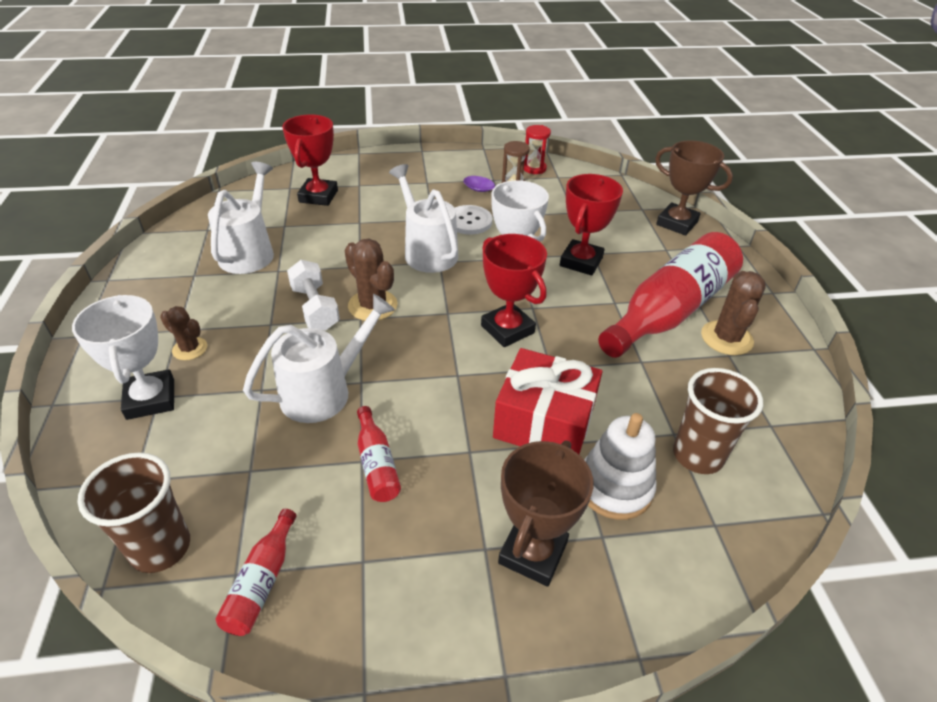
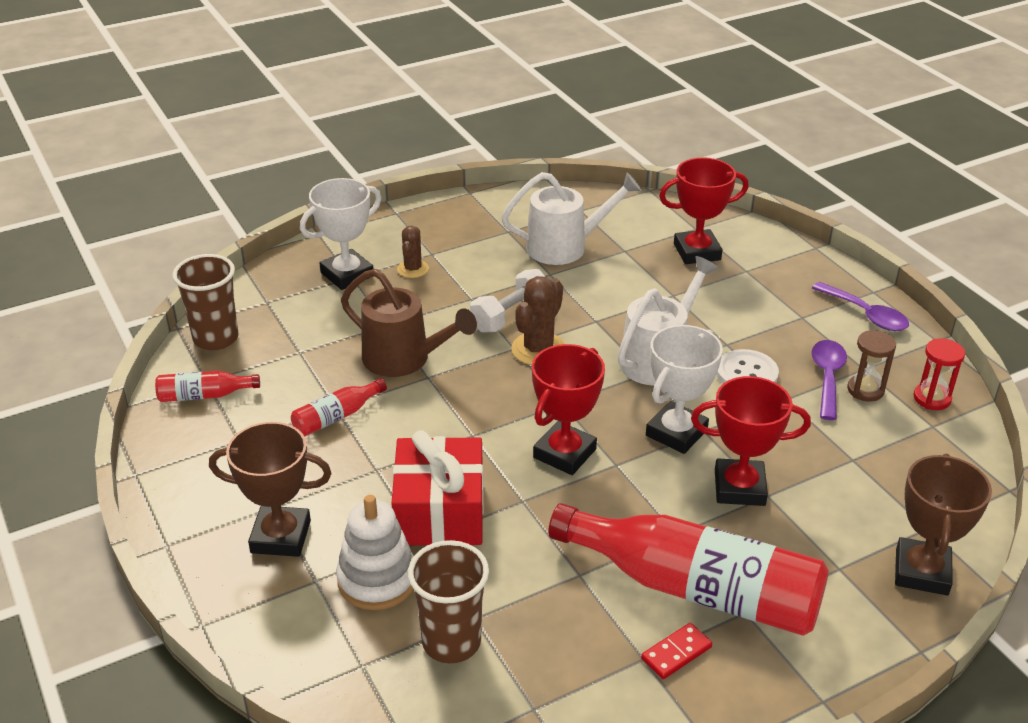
camera: 70 degrees right, 5 degrees down
(325, 391) = (405, 359): white watering can -> brown watering can
(442, 161) = (865, 314): none -> purple spoon
(726, 338) = (676, 653): brown cactus -> red domino

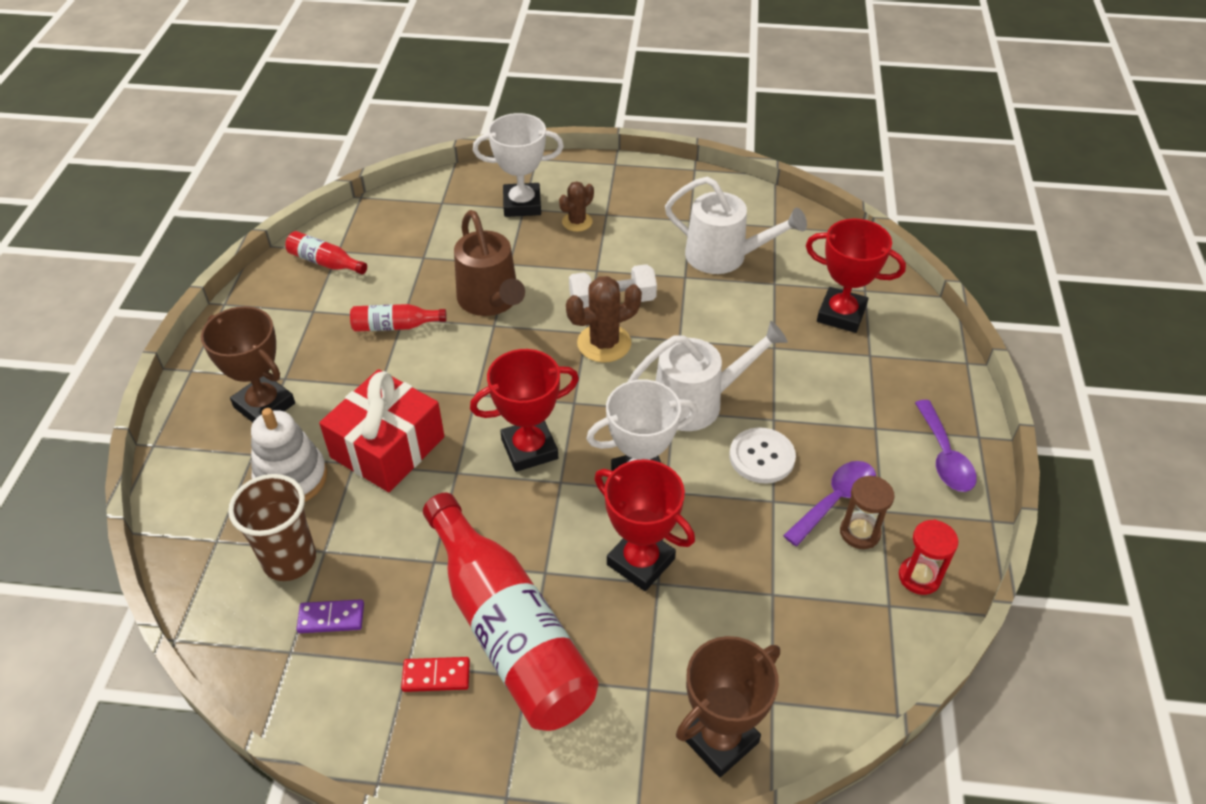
camera: 35 degrees right, 10 degrees up
(216, 338) = (377, 218): brown cup -> none
(541, 663) = (331, 618): none -> purple domino

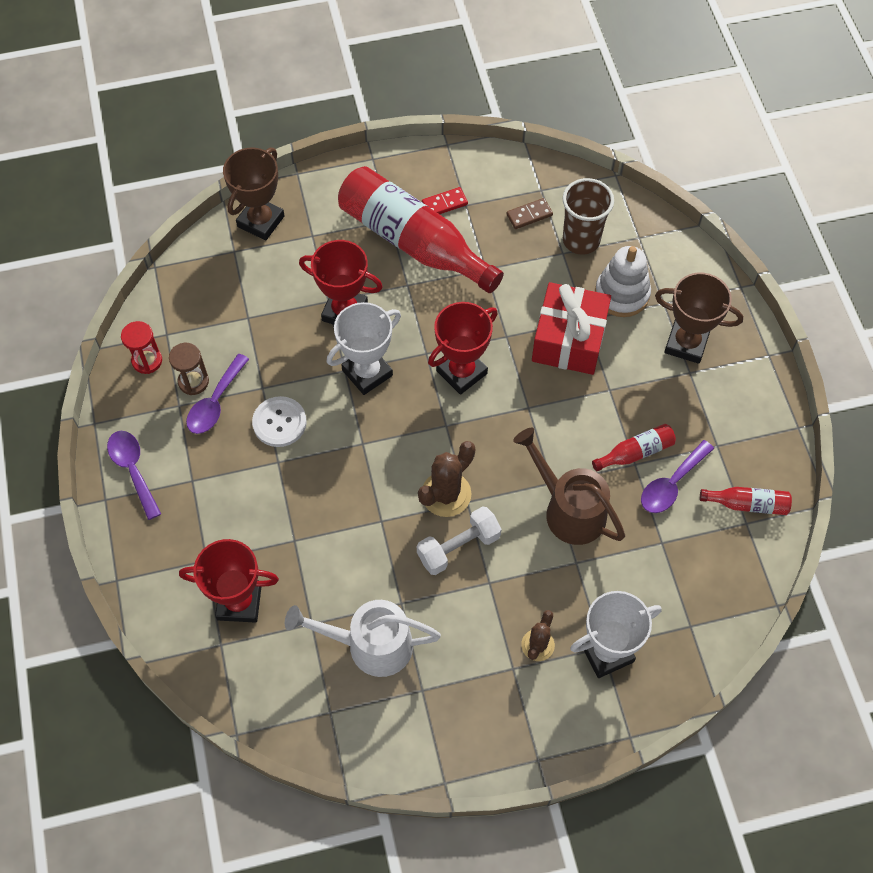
camera: 160 degrees right, 15 degrees up
(331, 618) = (529, 215): purple domino -> brown domino
(380, 294) = (671, 484): none -> purple spoon
(698, 402) = (344, 458): white watering can -> none

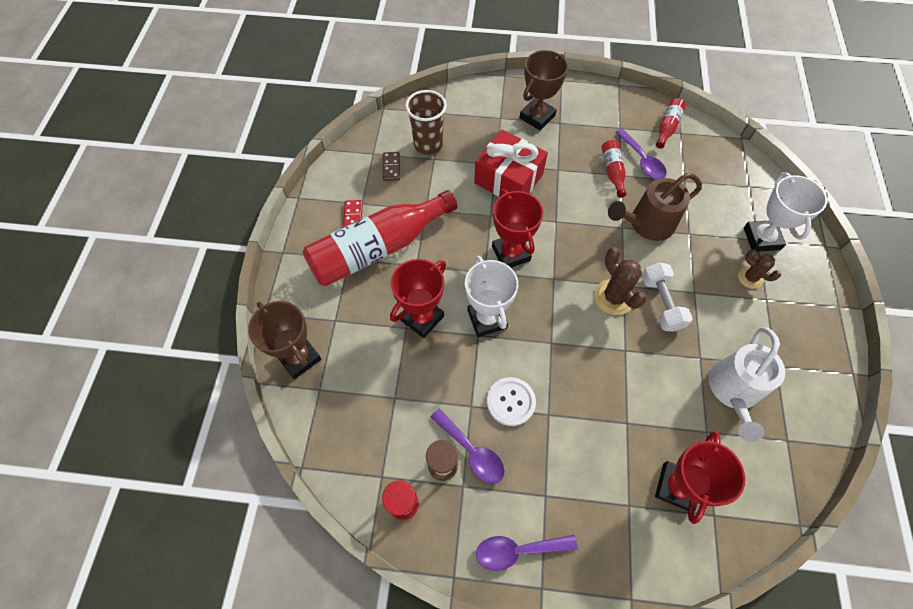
camera: 70 degrees left, 0 degrees up
(622, 294) = (483, 137): white stacking toy -> none

